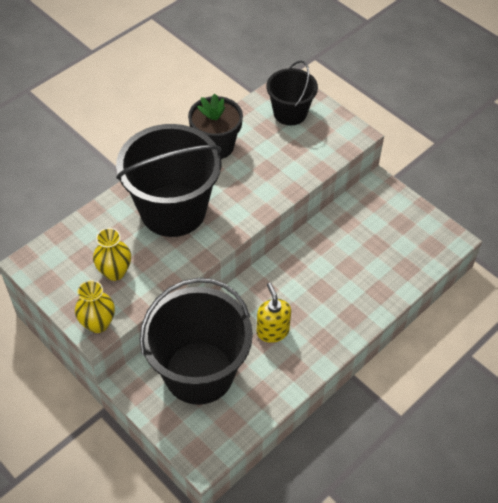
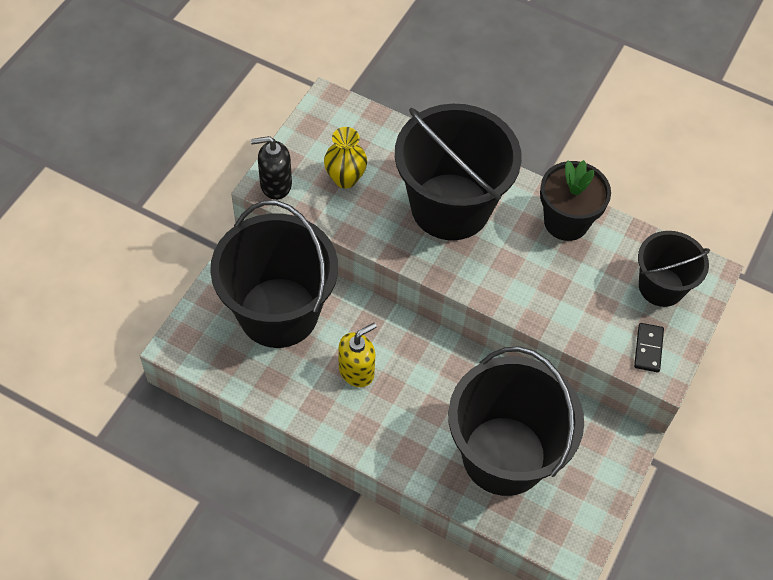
camera: 70 degrees right, 5 degrees up
(98, 323) = (275, 185): yellow vase -> black soap dispenser
(336, 135) = (648, 349): none -> black domino
(371, 258) = (504, 455): none -> black bucket

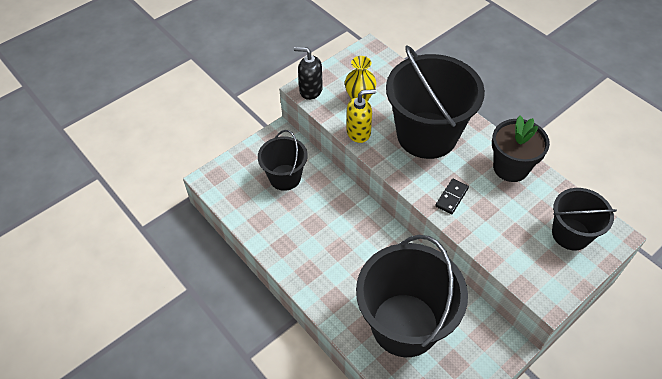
camera: 25 degrees right, 5 degrees down
(278, 312) = (285, 177): black bucket -> black bucket, size x0.55
(356, 371) = (321, 231): yellow soap dispenser -> yellow soap dispenser (359, 132)
(648, 349) = (543, 277): black domino -> black domino (451, 197)

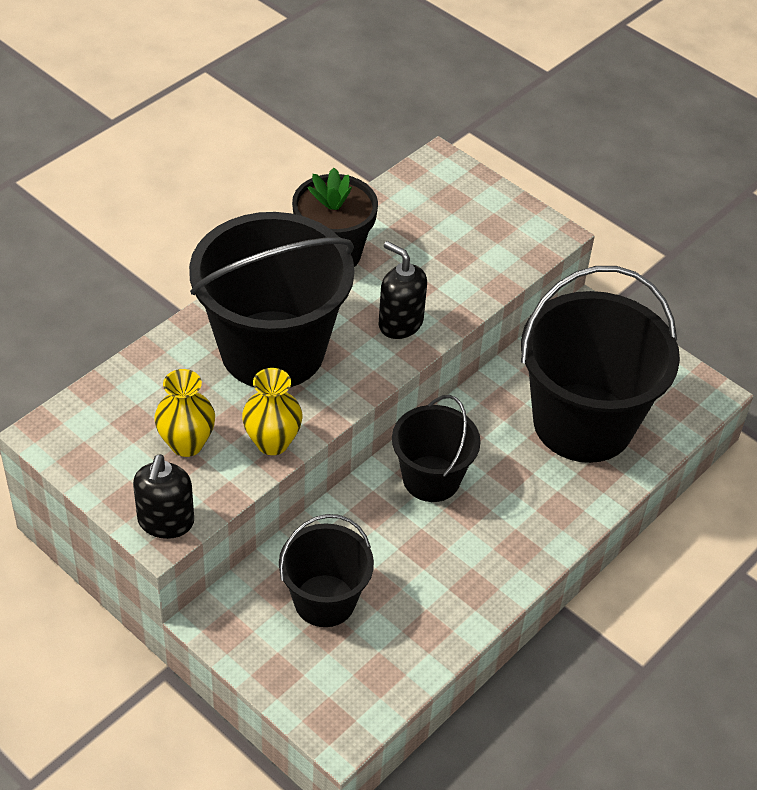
camera: 100 degrees left, 5 degrees down
(359, 132) = (272, 442): yellow soap dispenser -> yellow vase
(451, 197) = (400, 323): black domino -> black soap dispenser
(570, 234) = (445, 203): black bucket -> black bucket (431, 479)

